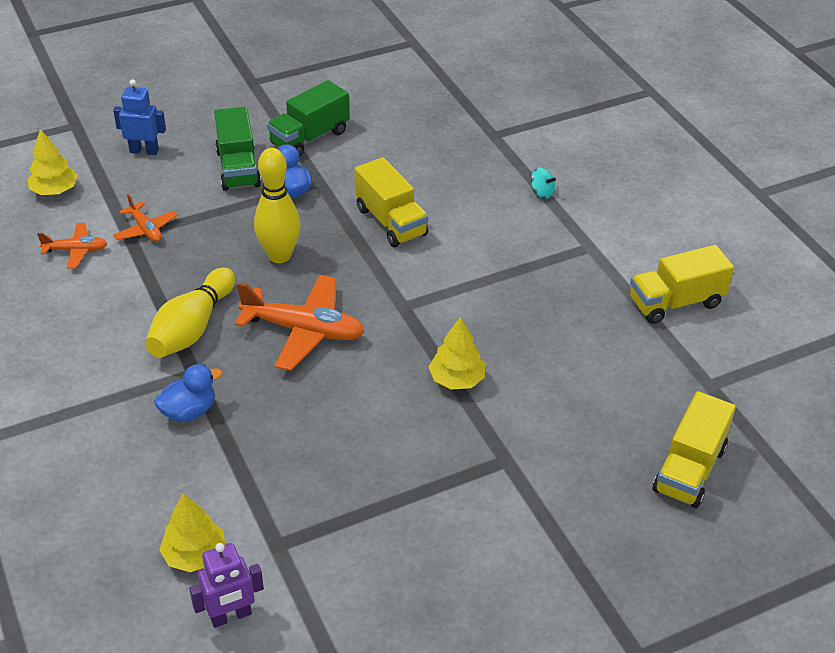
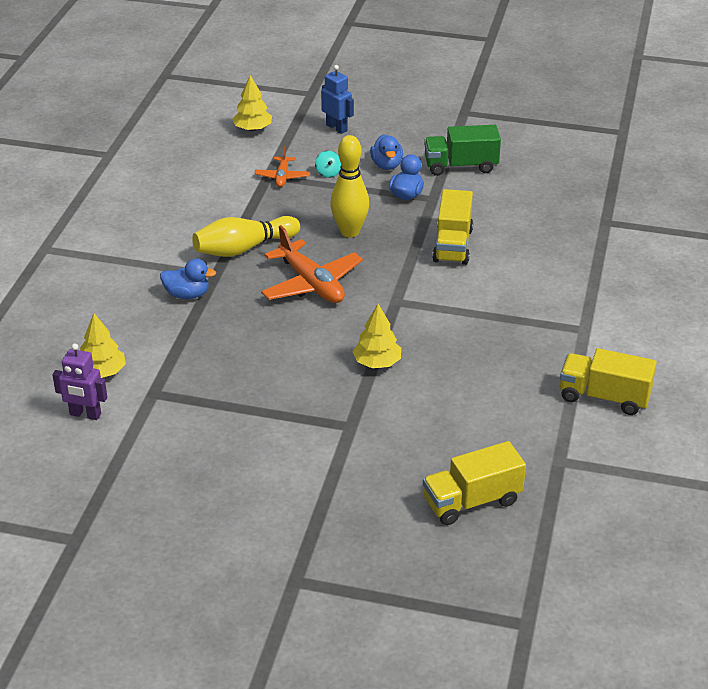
camera: 40 degrees right, 5 degrees down
(76, 250) = (225, 170): orange plane -> none
(238, 168) = (386, 165): green truck -> blue duck
(541, 193) = (592, 277): turquoise spinning top -> turquoise spinning top (328, 173)

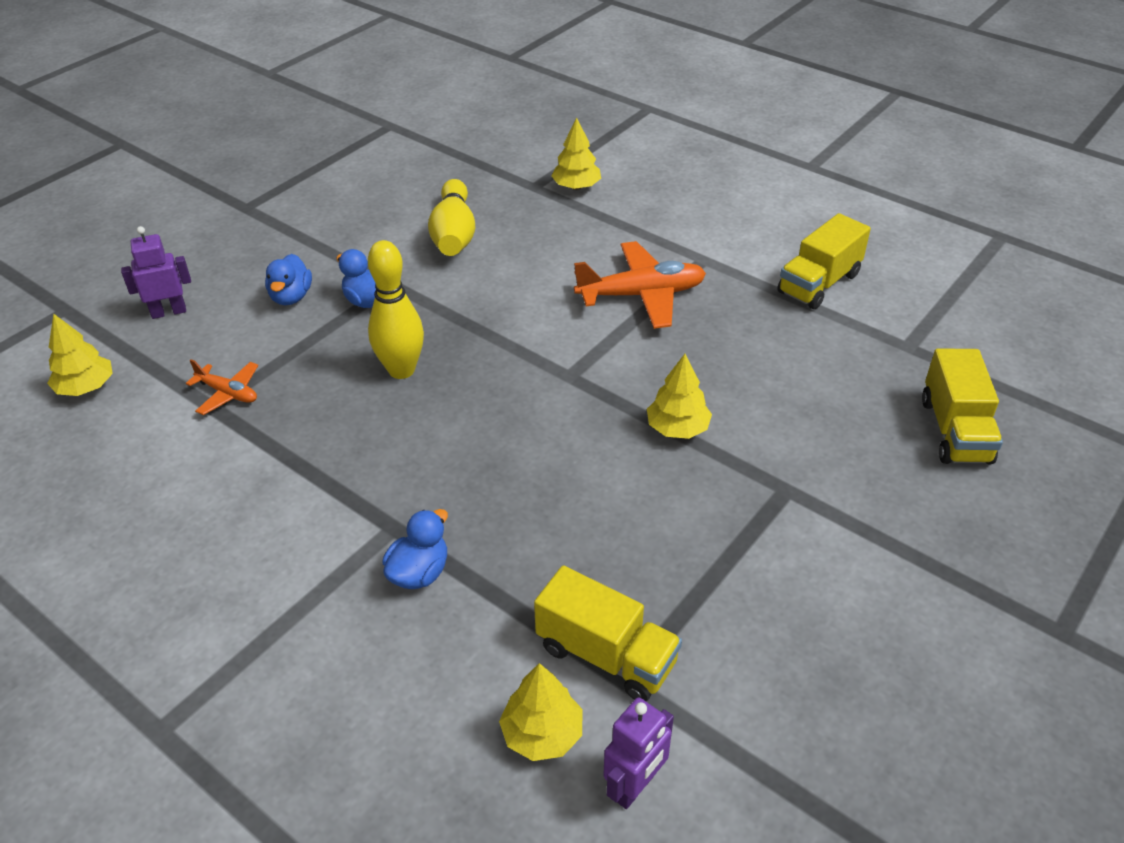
camera: 65 degrees left, 5 degrees up
(243, 248) = (357, 480): yellow bowling pin -> yellow bowling pin (454, 234)
(311, 284) = (484, 437): orange plane -> orange plane (641, 295)
(328, 173) = (260, 349): turquoise spinning top -> none
(337, 128) = (169, 312): blue robot -> purple robot
(386, 165) = (291, 297): blue duck -> blue duck turned 75 degrees clockwise
(452, 245) = (494, 298): yellow truck -> yellow truck (606, 655)
(461, 166) = (348, 243): green truck -> none
(625, 242) = (576, 187): none -> yellow tree

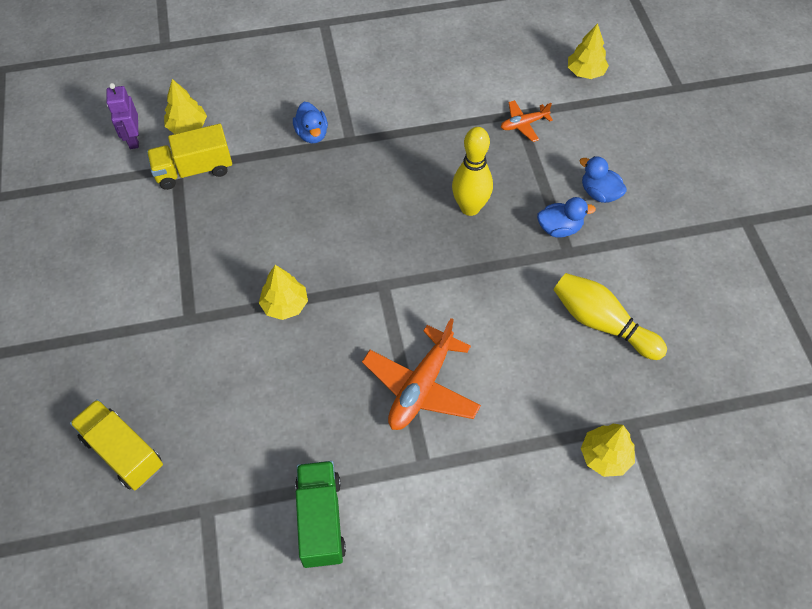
camera: 130 degrees right, 15 degrees up
(169, 312) = (634, 130): purple robot -> none
(819, 283) = (321, 520): yellow truck -> green truck

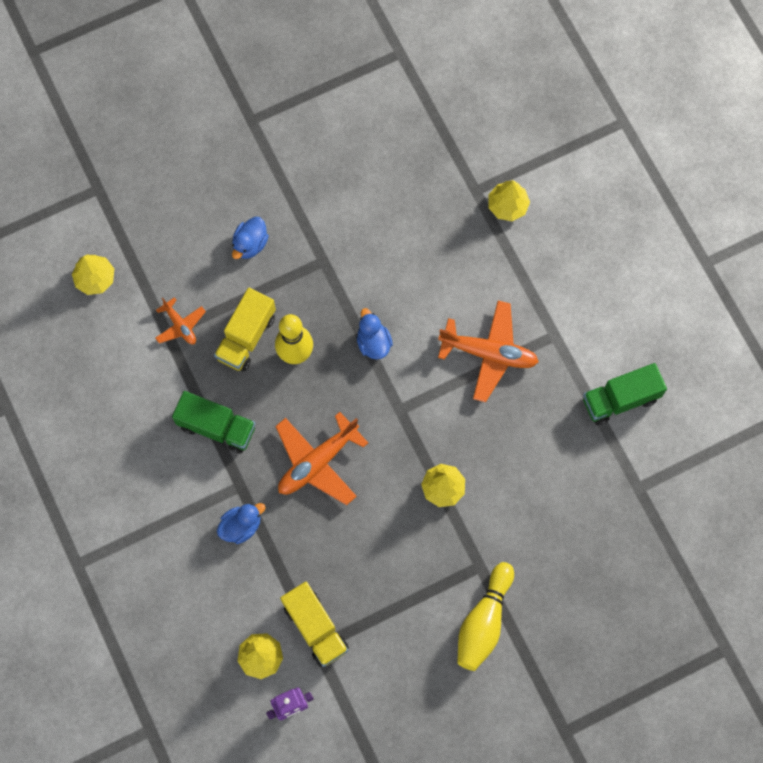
camera: 105 degrees left, 15 degrees up
(123, 452) = (614, 572): yellow truck -> yellow truck (246, 337)
(352, 203) = (317, 462): none -> orange plane
(413, 133) = (217, 427): none -> green truck
(559, 228) = (299, 272): blue duck -> blue duck (373, 342)
(602, 323) = (389, 224): yellow bowling pin -> yellow bowling pin (483, 621)

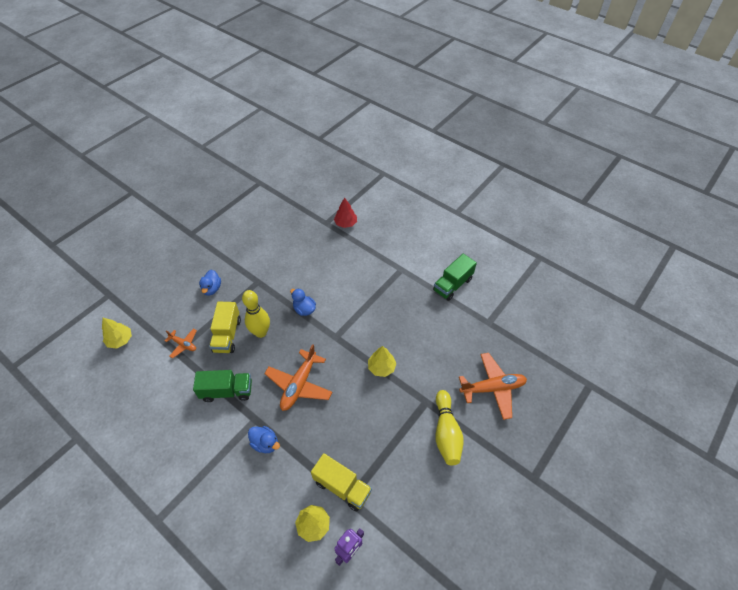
camera: 25 degrees left, 20 degrees down
(241, 526) = (265, 443): blue duck -> blue duck turned 90 degrees clockwise
(489, 353) = (371, 290): orange plane -> orange plane (492, 388)
(507, 205) = (345, 223): yellow tree -> red tree

